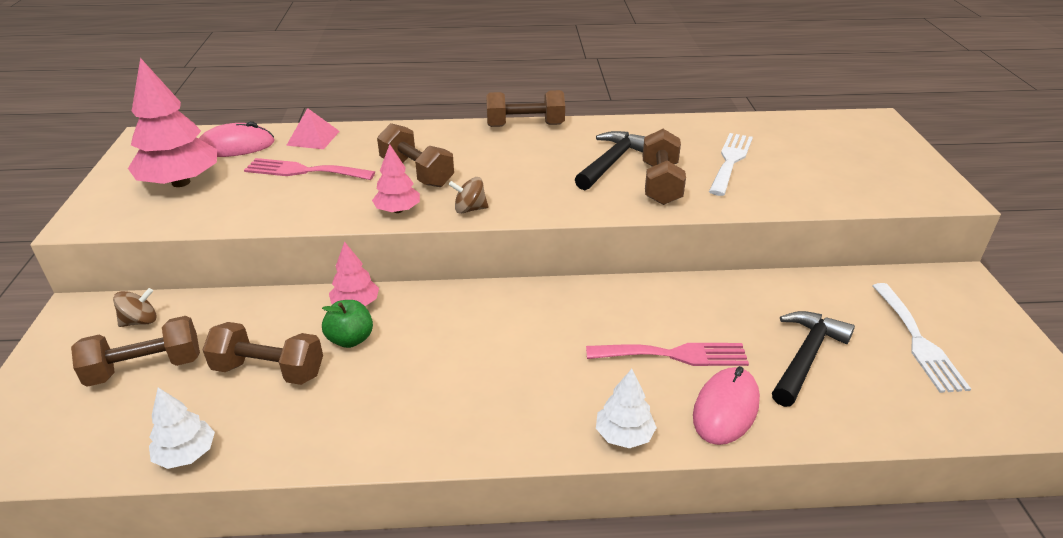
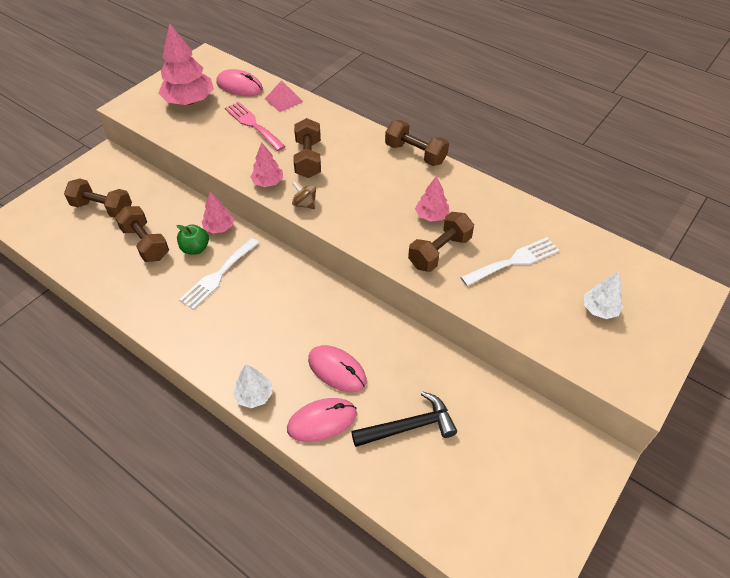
camera: 40 degrees right, 15 degrees up
(140, 321) = (123, 178): brown spinning top -> none
(186, 454) = (77, 267): white tree -> white tree (599, 309)
(611, 162) = (431, 216): black hammer -> pink tree
(674, 355) = (337, 370): pink fork -> pink mouse
(918, 341) = (496, 470): white fork -> white fork (218, 275)

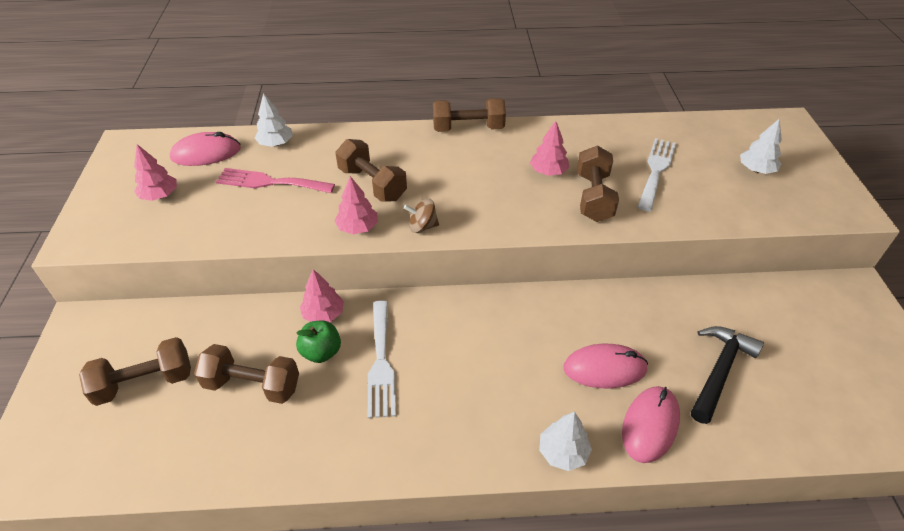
camera: 40 degrees left, 5 degrees down
(189, 101) = (159, 195): pink tree -> pink tree, size x0.54
(283, 100) = (276, 143): pink pyramid -> white tree

